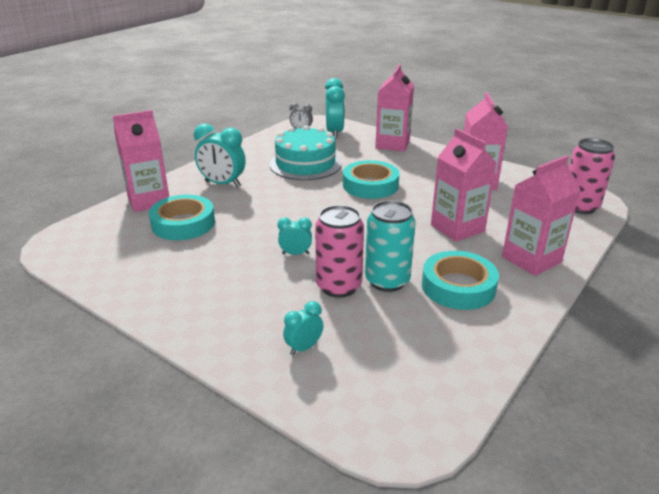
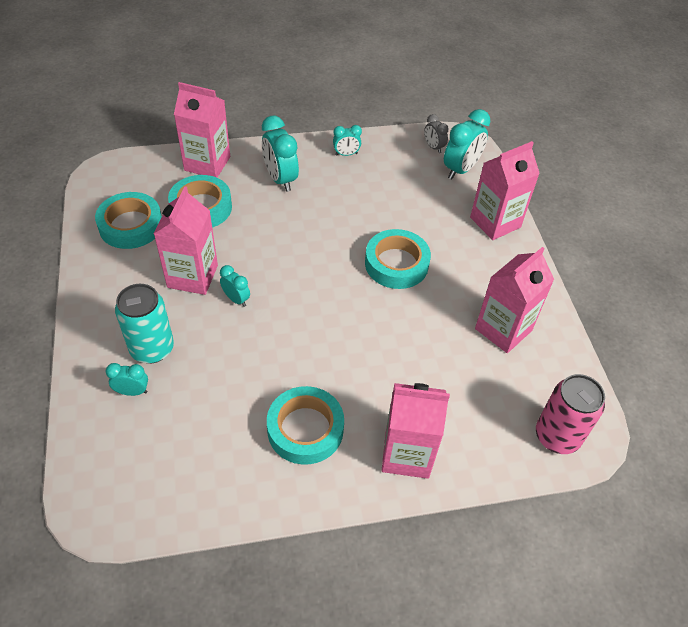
camera: 40 degrees right, 20 degrees up
(136, 260) = (131, 225): none -> turquoise tape
(249, 155) = (346, 154): none -> turquoise clock
(305, 164) = (377, 197): turquoise cake -> none
(338, 286) = (223, 356): pink can -> none
(387, 281) = (262, 379): turquoise can -> turquoise can (152, 348)
(457, 228) = (397, 370): pink carton -> pink carton (192, 276)

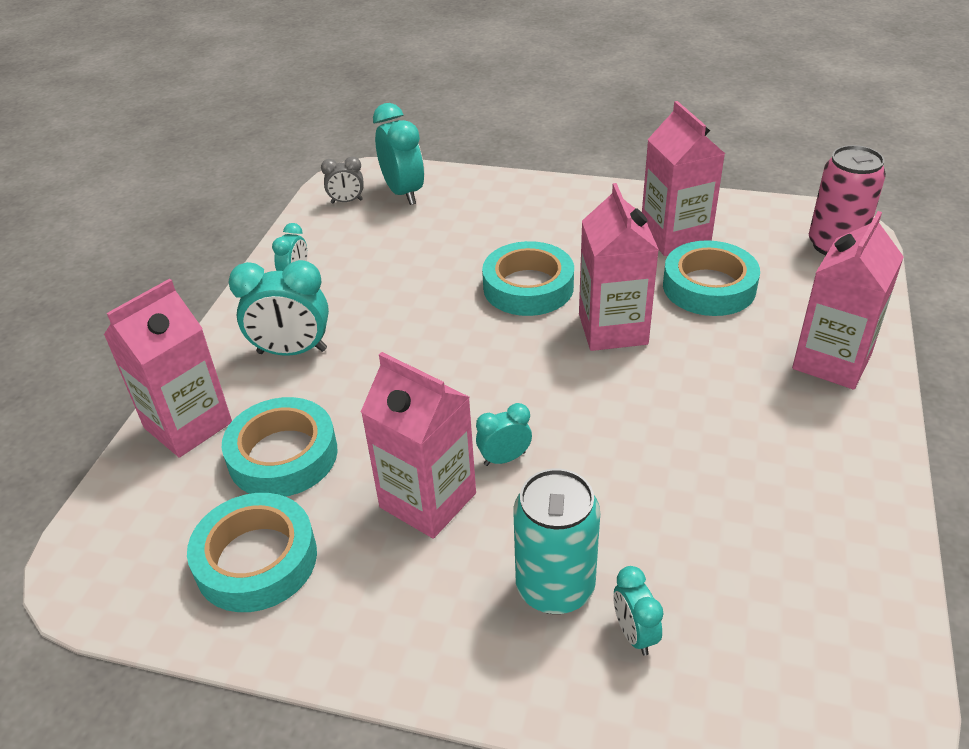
camera: 60 degrees left, 10 degrees down
(132, 391) = (634, 634): turquoise clock -> turquoise clock turned 45 degrees counterclockwise
(305, 429) = (770, 443): turquoise tape -> turquoise tape (709, 287)
(495, 222) = (508, 194): pink carton -> pink carton (613, 329)

